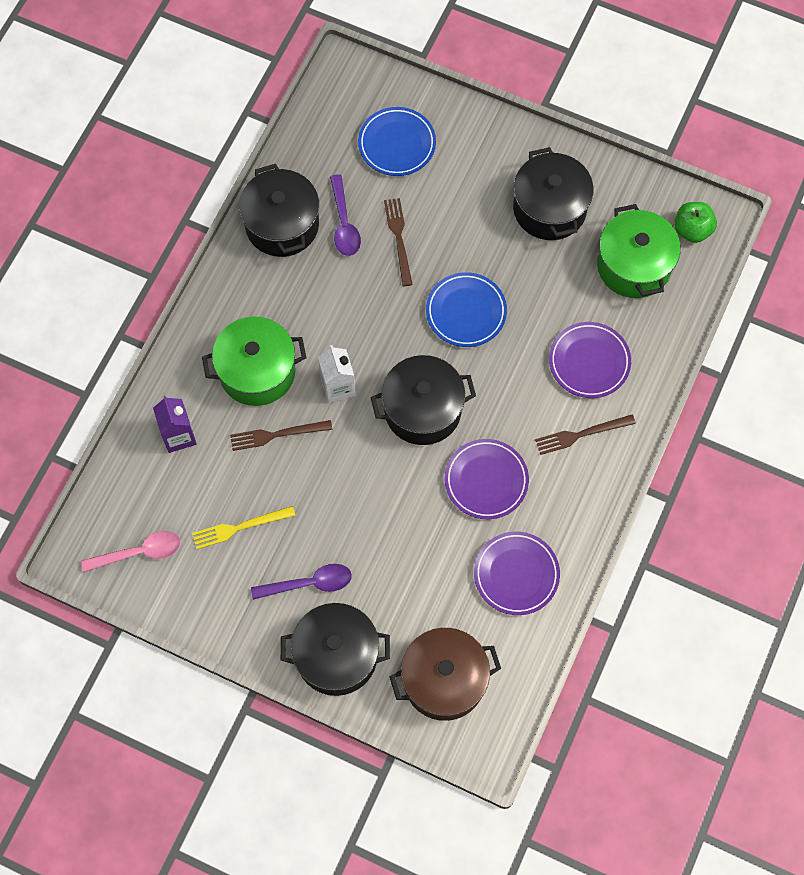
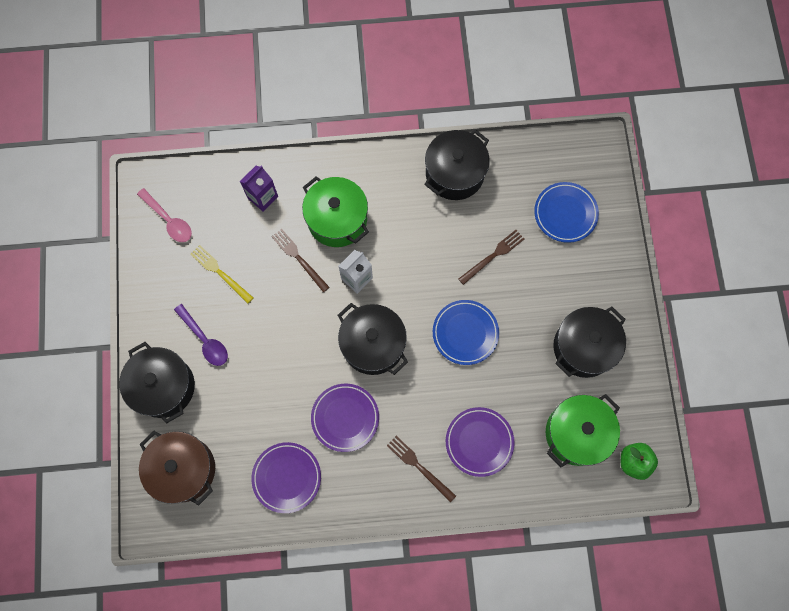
camera: 60 degrees right, 5 degrees up
(344, 223) = (481, 213): purple spoon -> none

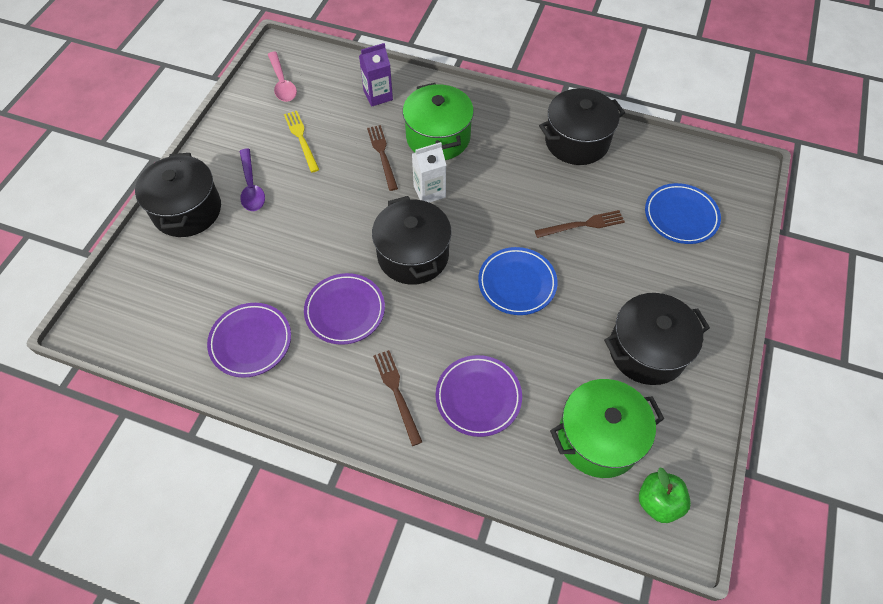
camera: 25 degrees right, 15 degrees down
(183, 469) = (155, 289): brown pot -> none

